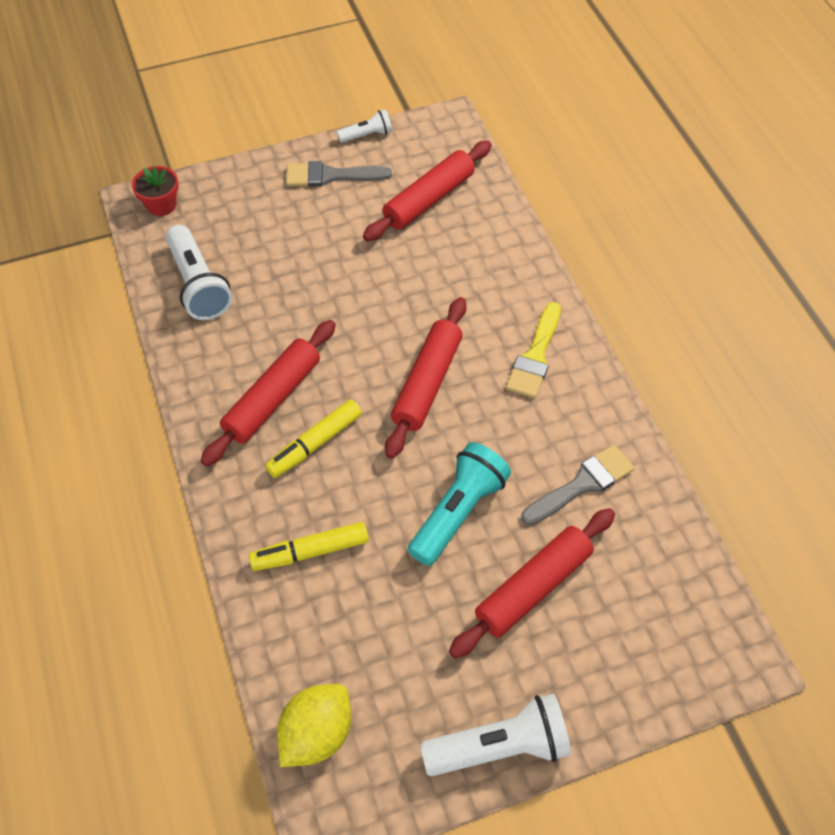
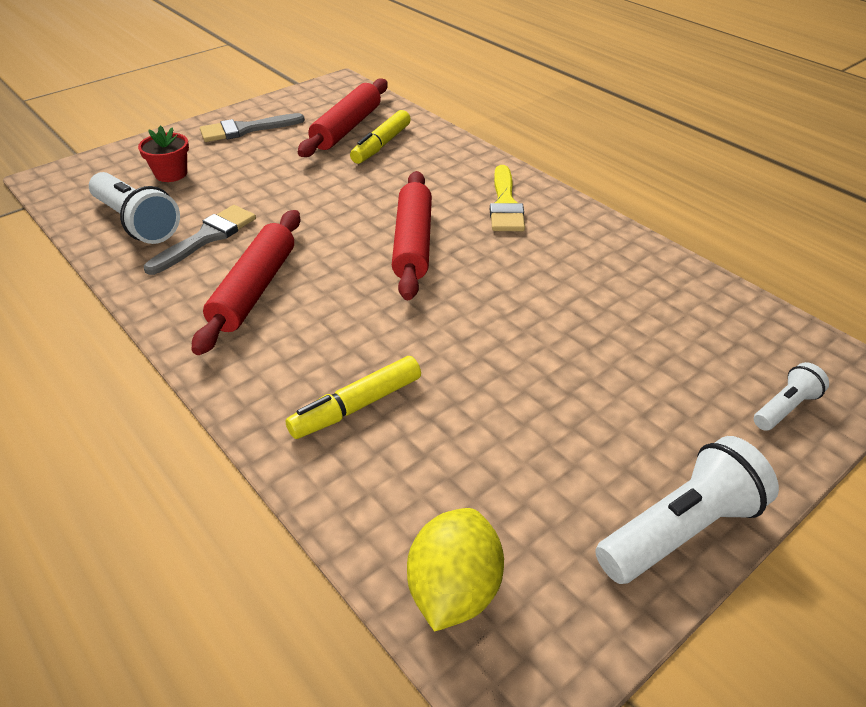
camera: 20 degrees left, 15 degrees down
(161, 205) = (76, 176): red flower pot -> red flower pot (171, 174)
(314, 443) = (318, 314): yellow marker -> yellow marker (381, 145)
(367, 135) = (268, 101): white flashlight -> white flashlight (785, 408)
(458, 512) = (501, 331): turquoise flashlight -> none
(533, 588) = (618, 372): red rolling pin -> none
(582, 484) = (609, 281): grey brush -> grey brush (206, 237)

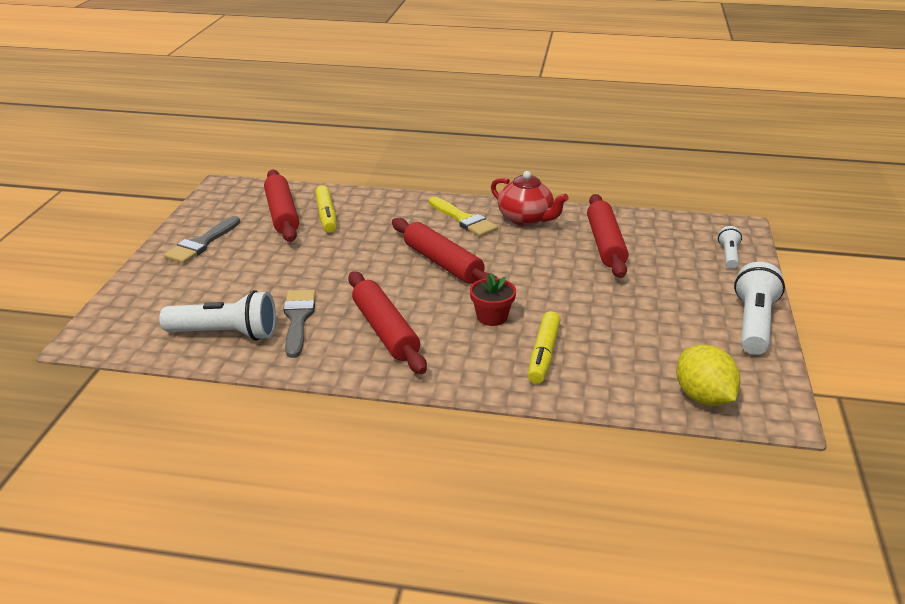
camera: 40 degrees left, 10 degrees down
(171, 174) = (193, 294): red flower pot -> red flower pot (492, 317)
(575, 233) = (526, 219): none -> red teapot
(627, 307) = (605, 244): none -> red rolling pin

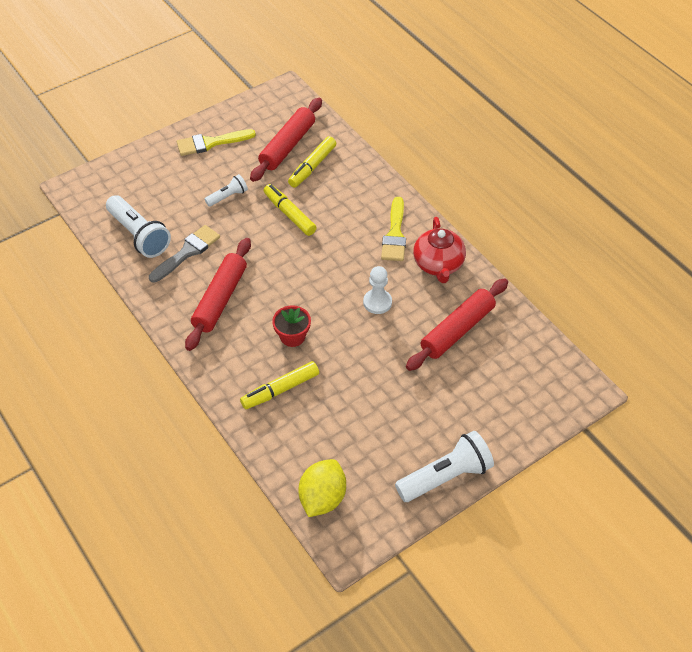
camera: 45 degrees right, 20 degrees up
(201, 243) = (211, 143): grey brush -> yellow brush
(355, 250) = (289, 214): none -> yellow marker
(443, 263) = (326, 267): red rolling pin -> none
(521, 261) = (377, 302): none -> white pawn
(728, 256) = (529, 409): white flashlight -> white flashlight (228, 196)

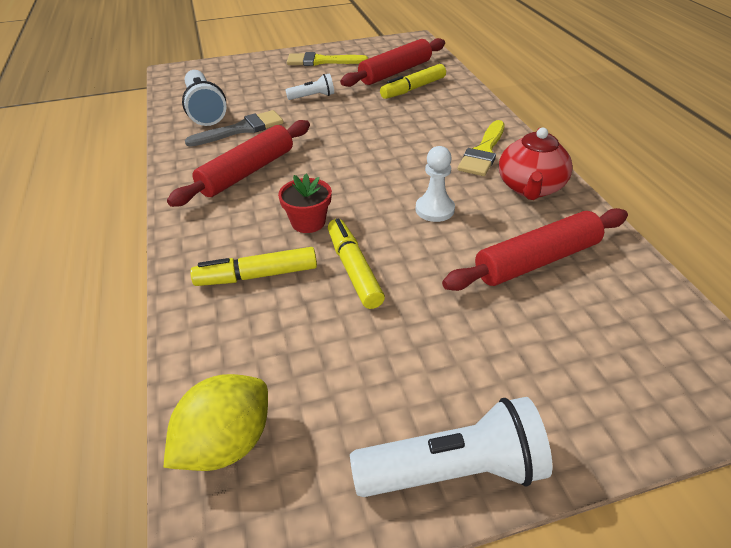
camera: 20 degrees right, 10 degrees down
(289, 214) = (369, 118): yellow marker -> yellow marker (354, 269)

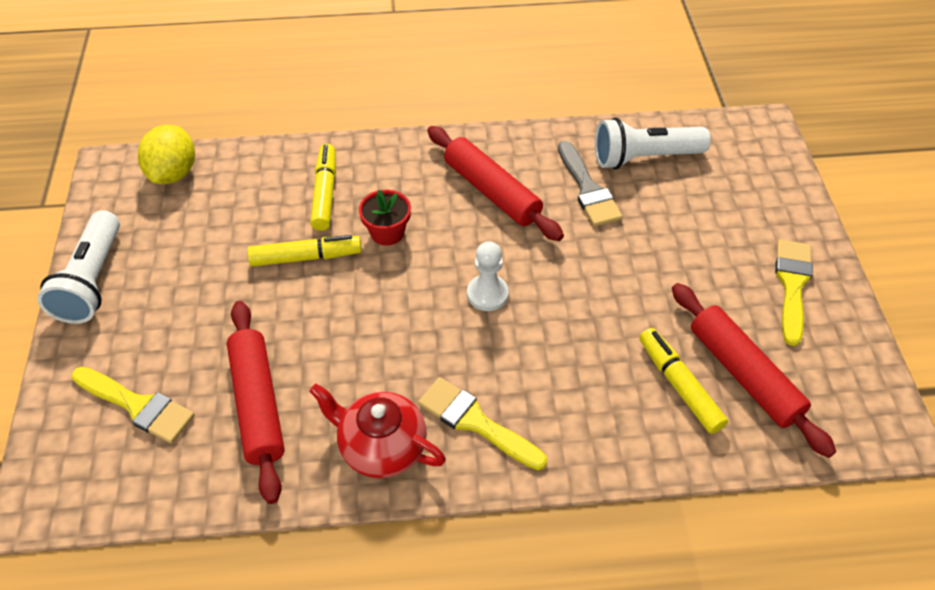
camera: 100 degrees right, 10 degrees up
(226, 443) = (173, 173): yellow lemon -> yellow lemon turned 45 degrees clockwise
(312, 97) = (667, 262): white flashlight -> none
(434, 209) = (372, 339): white pawn -> white pawn (487, 294)
(594, 348) = (138, 406): none -> yellow brush

